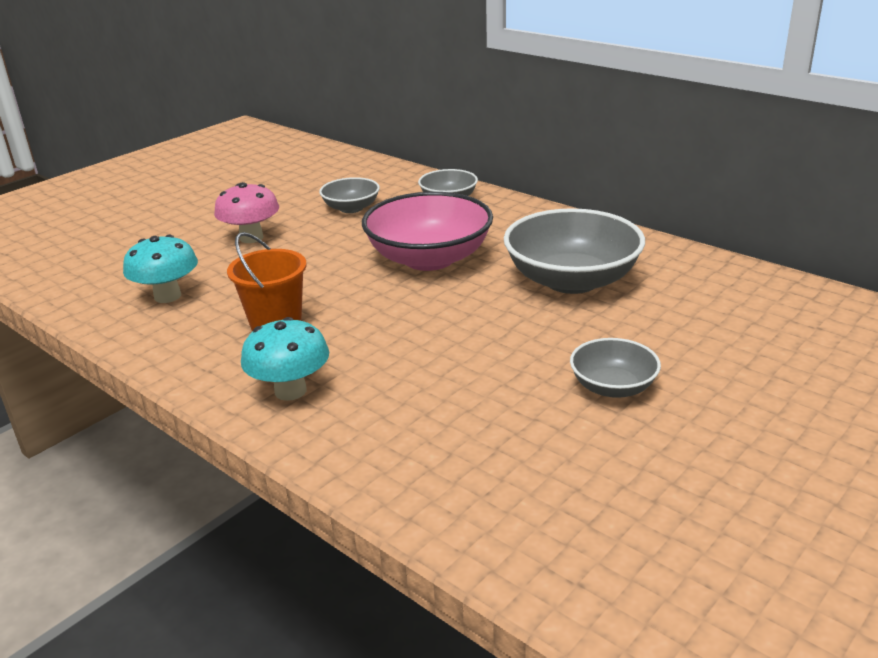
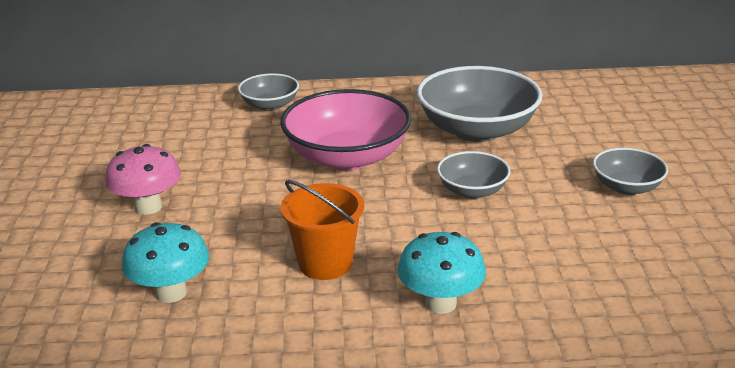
camera: 45 degrees left, 0 degrees up
(351, 208) = (195, 144): grey bowl -> grey bowl (472, 190)

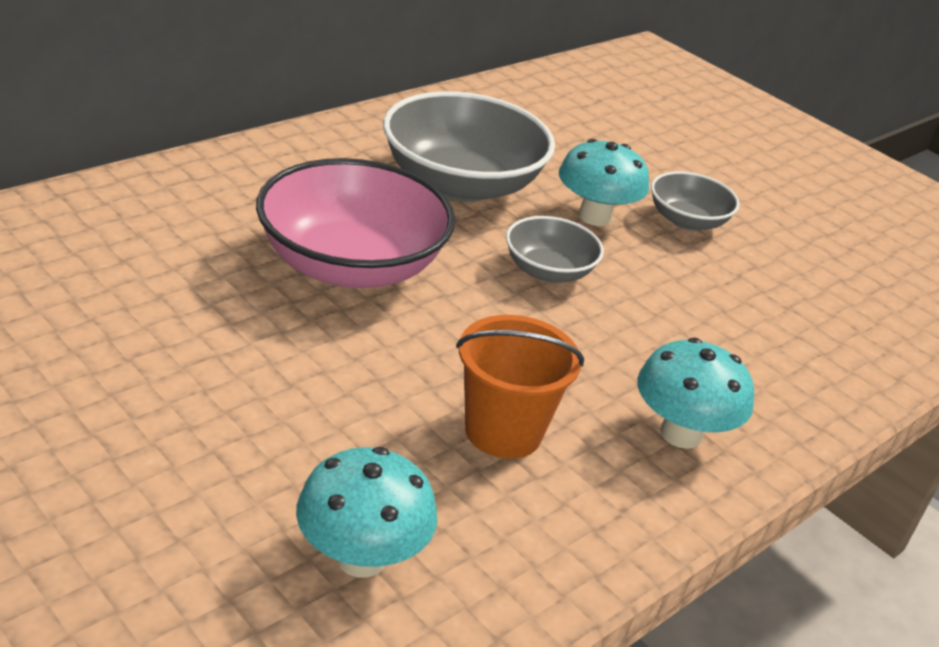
camera: 45 degrees left, 5 degrees up
(148, 207) = (157, 434): pink mushroom -> none
(270, 105) = (145, 208): grey bowl -> none
(551, 168) = (594, 217): none -> turquoise mushroom

